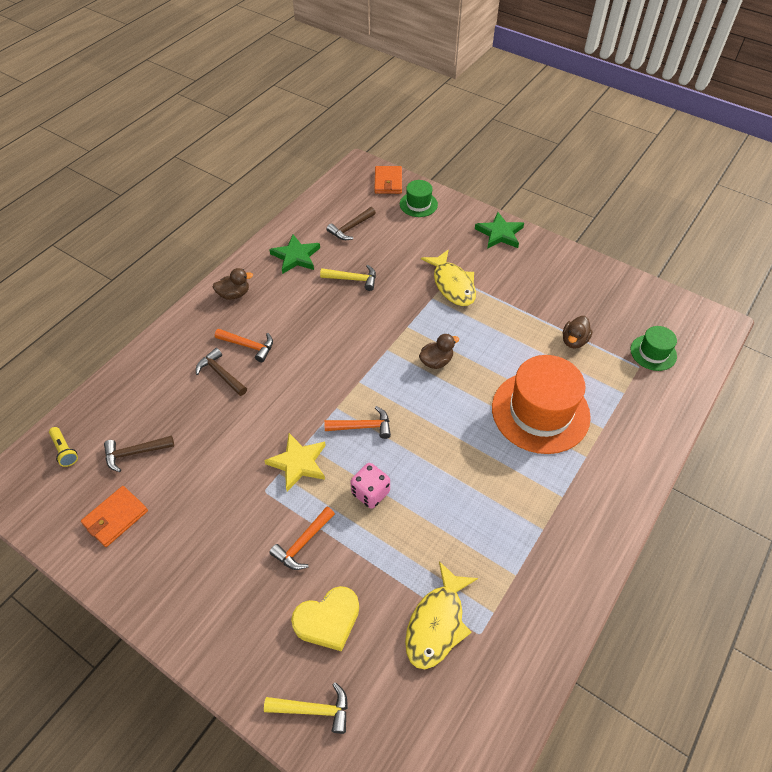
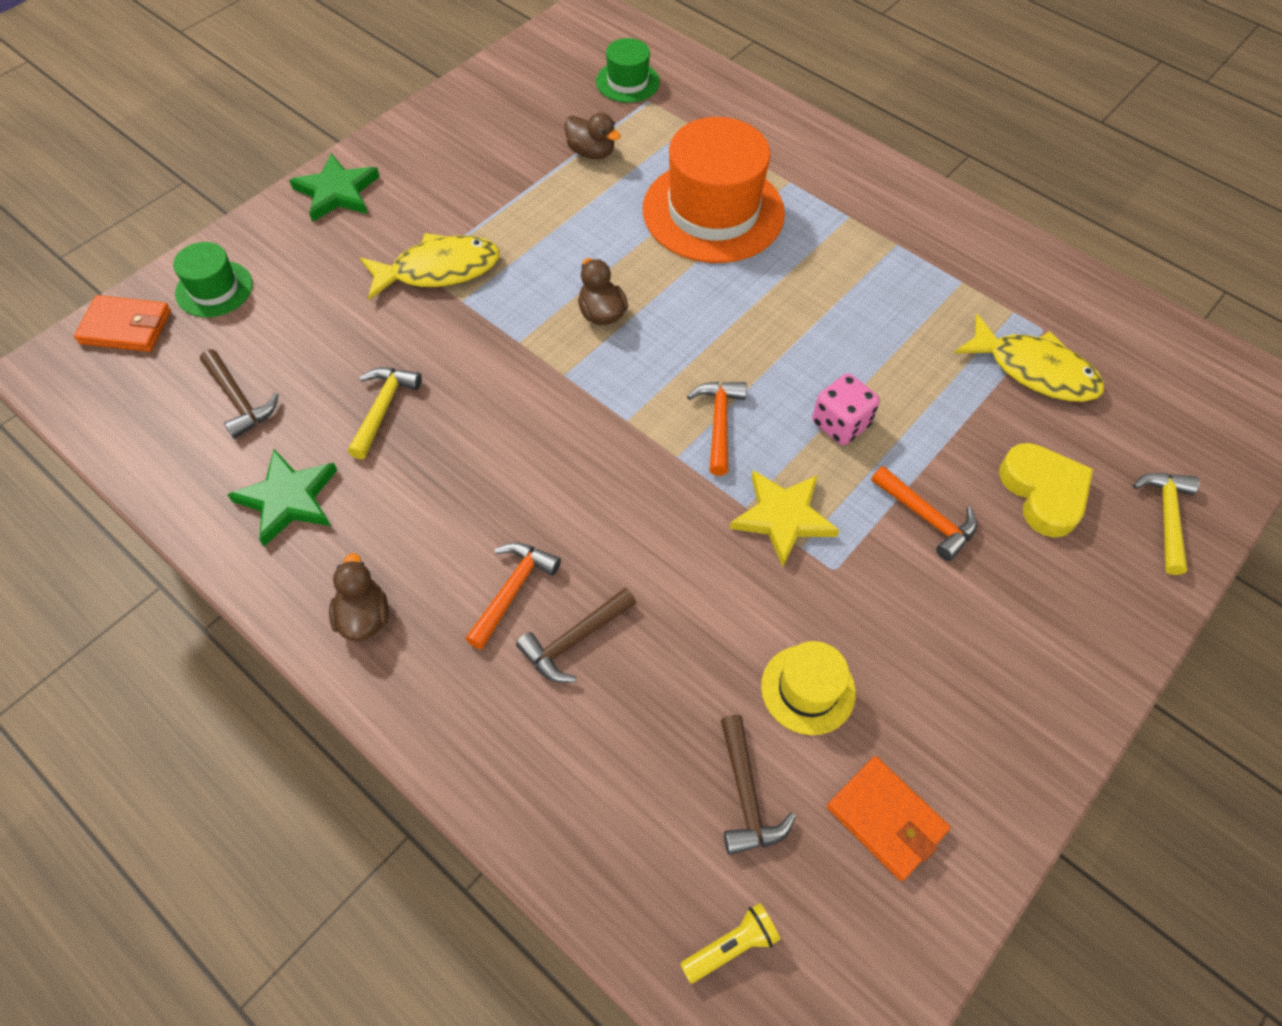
camera: 85 degrees left, 5 degrees up
(190, 479) = (808, 689): none -> yellow hat

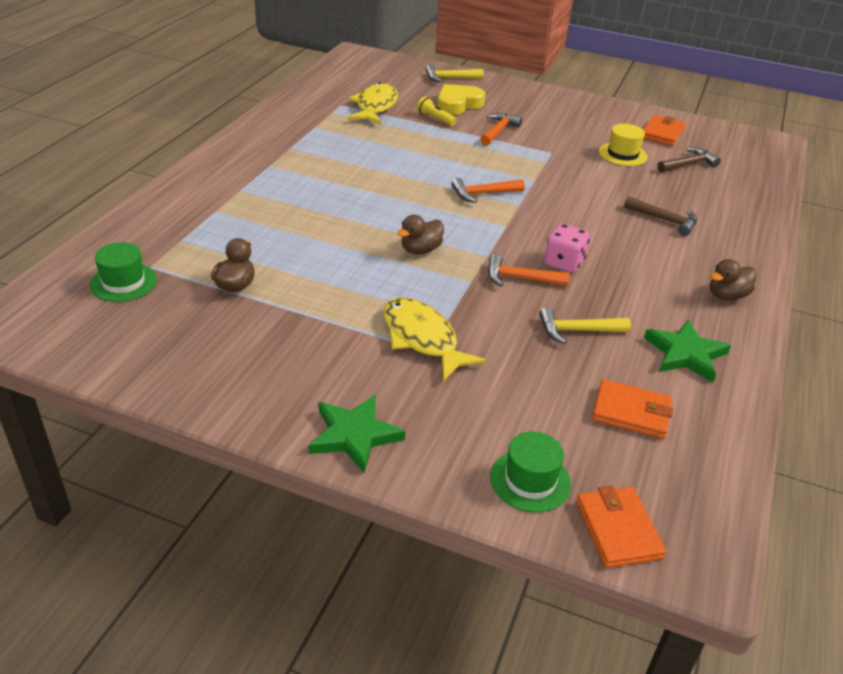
camera: 110 degrees left, 20 degrees down
(239, 400) = (631, 412): brown hammer -> orange wallet
(512, 590) = (657, 245): orange hammer -> orange hammer (520, 278)
(713, 211) = (287, 217): orange hat -> none
(731, 945) = (751, 162): yellow flashlight -> yellow flashlight (435, 119)
(783, 517) = (532, 168): yellow star -> none
(840, 424) = (454, 157): pink dice -> pink dice (563, 263)

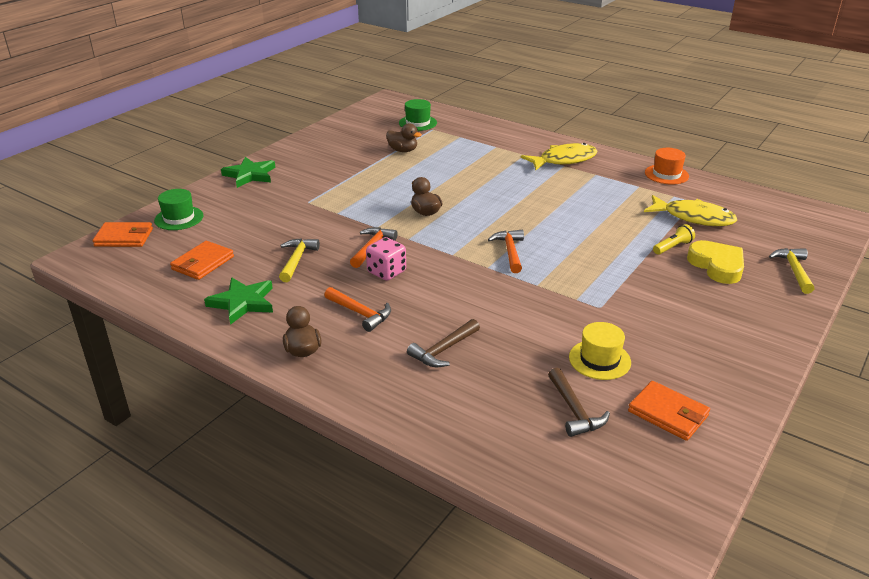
camera: 105 degrees right, 5 degrees down
(283, 112) = (666, 174): none -> orange hat
(422, 339) = (320, 202): yellow fish -> yellow fish (564, 160)
(498, 131) = (650, 281): orange hammer -> orange hammer (360, 313)

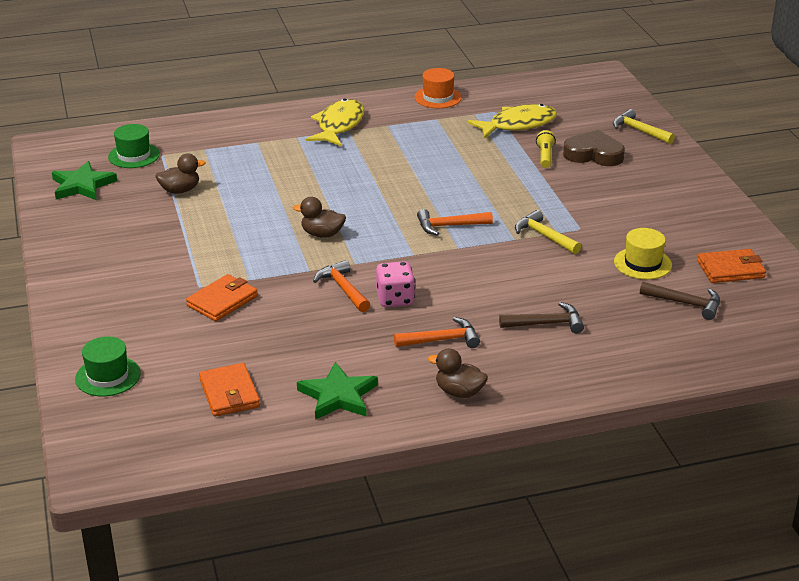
camera: 50 degrees left, 0 degrees up
(124, 237) = (95, 426): orange wallet -> orange wallet (222, 301)
(250, 175) = (80, 297): green star -> green star (82, 185)
(297, 260) = (304, 337): yellow hammer -> yellow hammer (544, 236)
(443, 350) = (546, 324): brown hammer -> brown hammer turned 90 degrees counterclockwise
(510, 251) = (449, 226): orange hammer -> orange hammer turned 45 degrees counterclockwise
(717, 266) = (593, 154): yellow heart -> brown heart

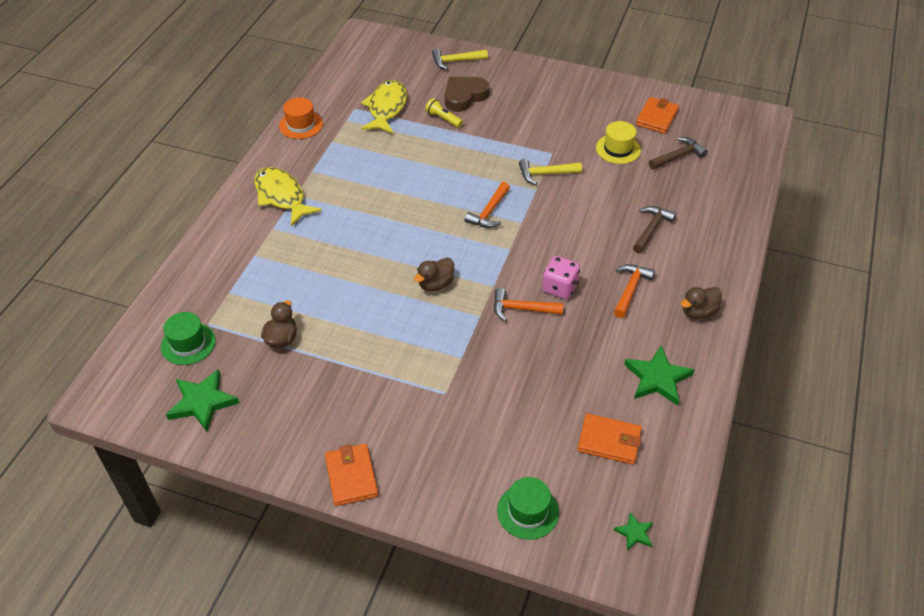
camera: 55 degrees left, 15 degrees up
(133, 444) = (634, 533): none -> green star
(222, 301) = (478, 388): orange wallet -> orange wallet (351, 476)

